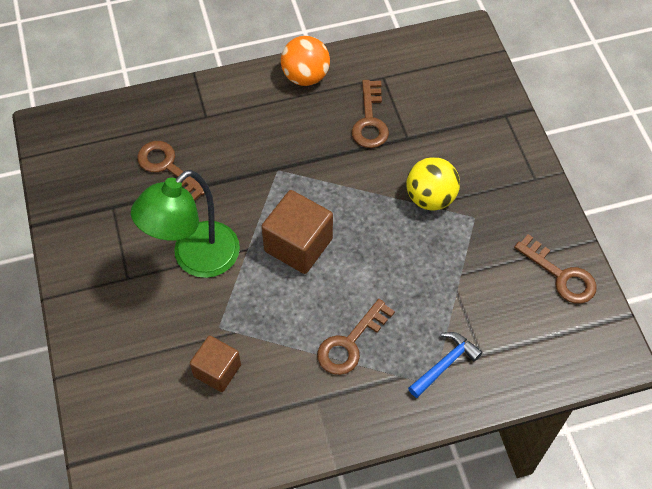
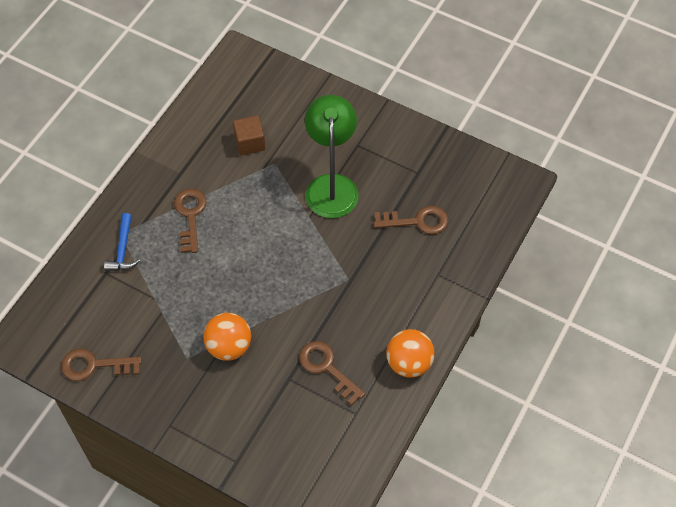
camera: 135 degrees right, 0 degrees up
(298, 245) = (281, 244): brown cube -> none
(430, 198) = (229, 346): yellow ball -> orange ball

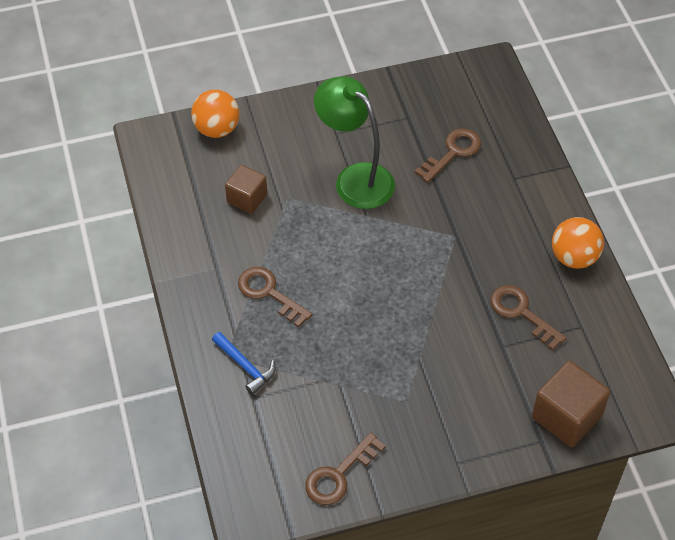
camera: 45 degrees left, 5 degrees down
(229, 346) = (428, 363): orange ball -> orange ball (217, 129)
(270, 461) = (566, 416): none -> brown cube
(327, 368) = (521, 313): brown key -> brown key turned 45 degrees clockwise

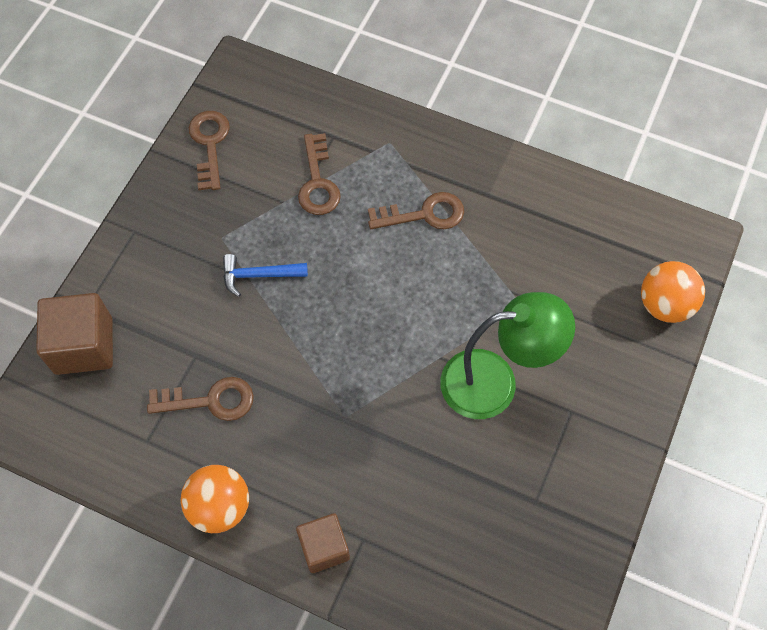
camera: 130 degrees right, 10 degrees up
(245, 366) = (367, 148): blue hammer -> blue hammer (259, 275)
(247, 198) = (549, 270): brown cube -> brown cube (324, 547)
(452, 152) = (449, 506): brown key -> brown key (318, 182)

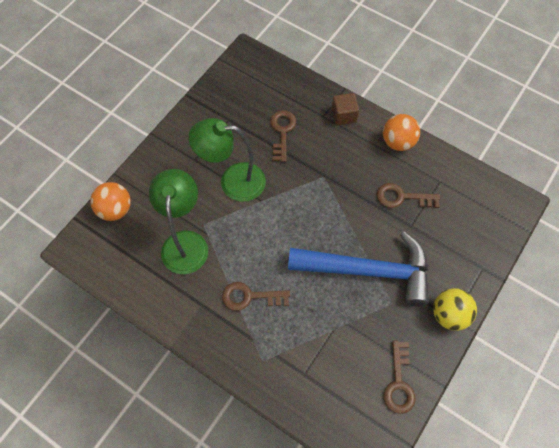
camera: 170 degrees left, 0 degrees up
(84, 346) = (481, 242): brown cube -> none
(140, 234) = (449, 315): none -> yellow ball
(259, 275) = (368, 271): blue hammer -> blue hammer, size x2.46
(318, 182) = (320, 335): brown key -> brown key (282, 132)
(539, 273) = (185, 242): none -> green lamp

